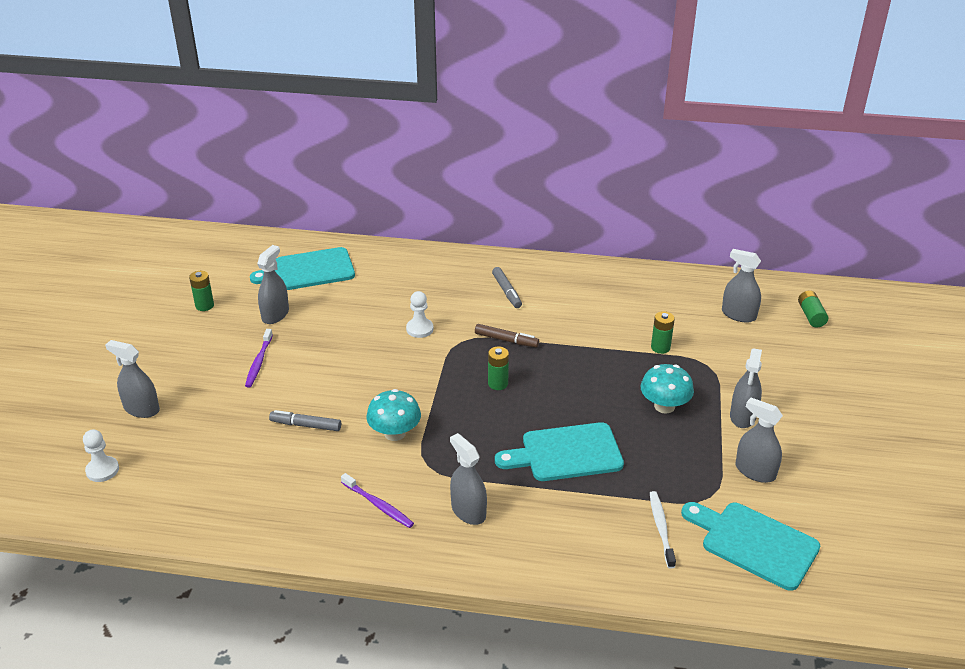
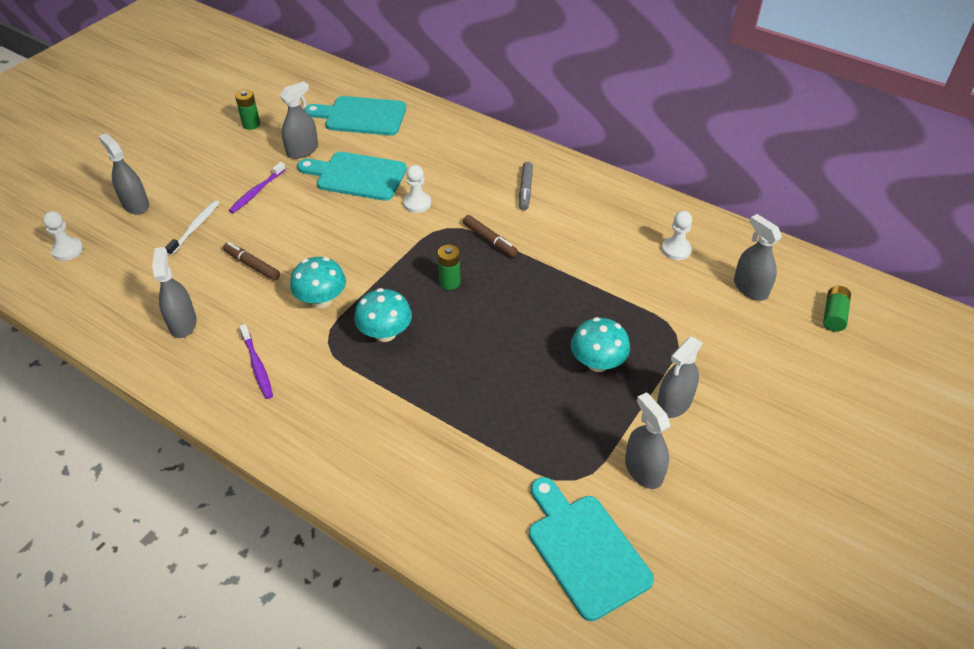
camera: 25 degrees right, 10 degrees up
(306, 425) = (252, 265): grey marker -> brown marker
(468, 511) = (330, 402): grey spray bottle -> grey spray bottle (183, 323)
(473, 441) = (385, 333): none -> turquoise mushroom
(566, 453) = (463, 377): turquoise cutting board -> turquoise cutting board (357, 176)
(660, 347) = (639, 297): green battery -> none
(661, 528) = (500, 494): white toothbrush -> white toothbrush (195, 227)
(662, 303) = (676, 249): none -> white pawn

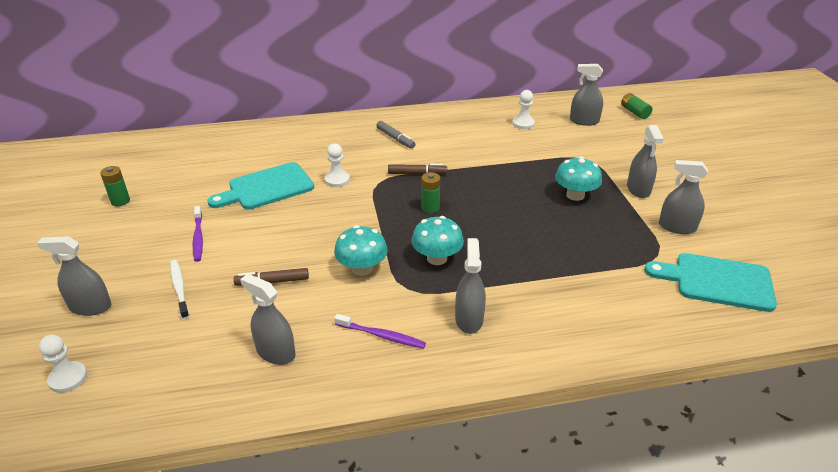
camera: 45 degrees left, 10 degrees down
(302, 150) = (195, 195): grey spray bottle -> grey spray bottle (469, 319)
(361, 116) = (211, 154): turquoise cutting board -> none

